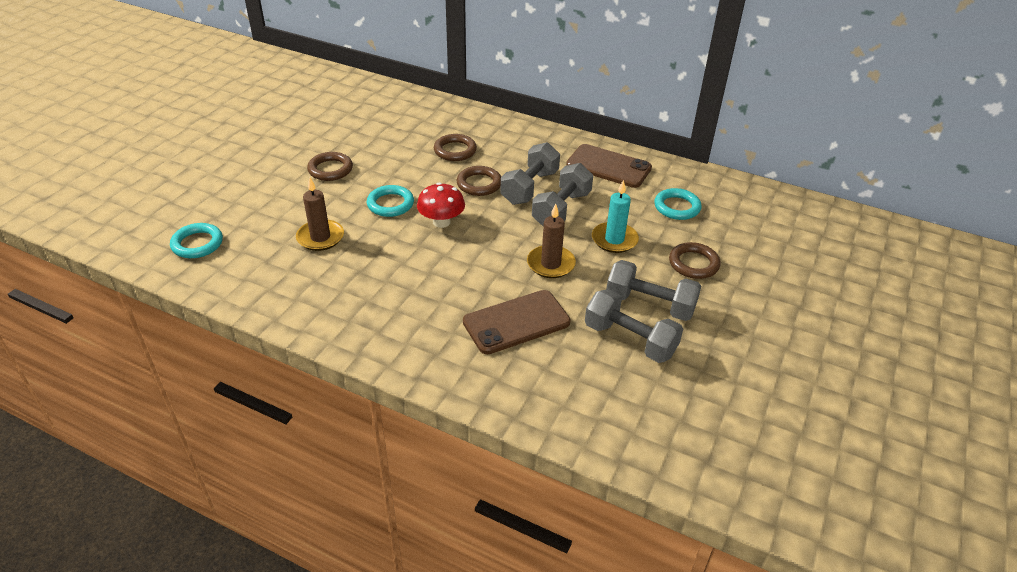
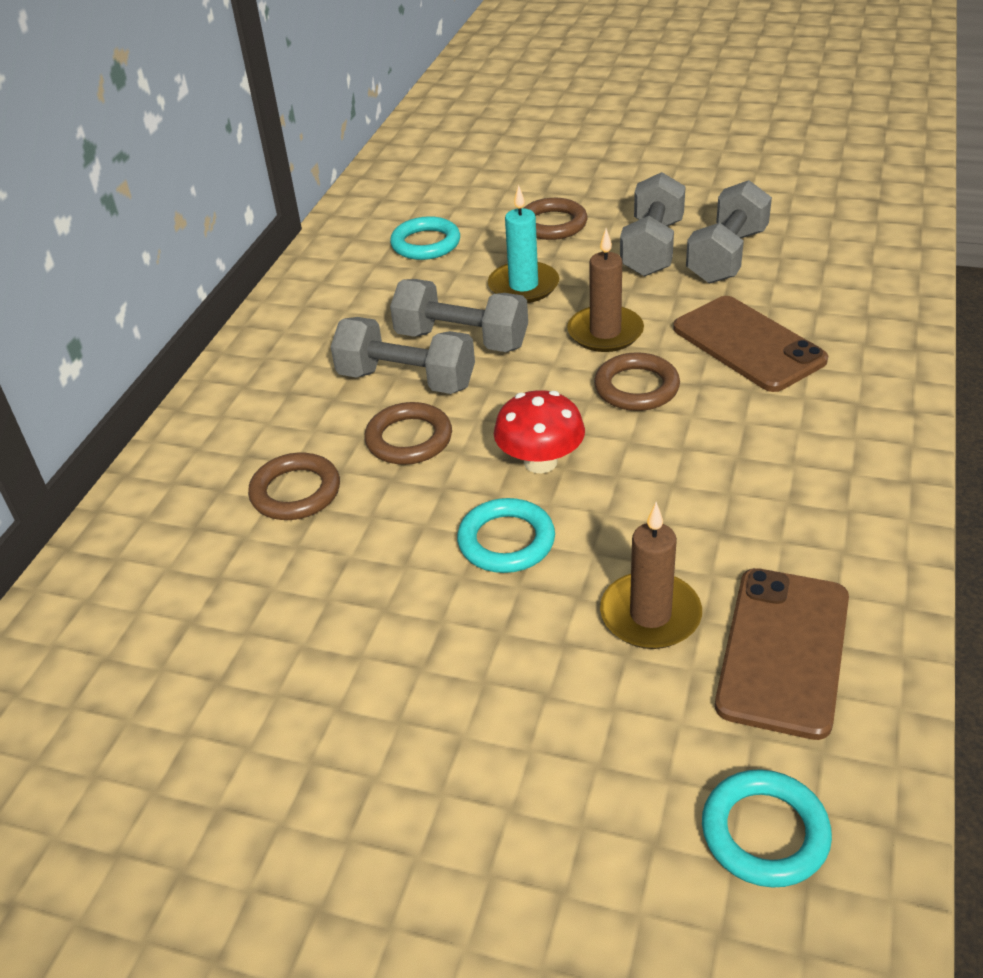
camera: 95 degrees left, 0 degrees up
(330, 169) = (401, 675): brown ring -> brown ring (636, 387)
(608, 166) = (326, 309): brown phone -> brown phone (783, 651)

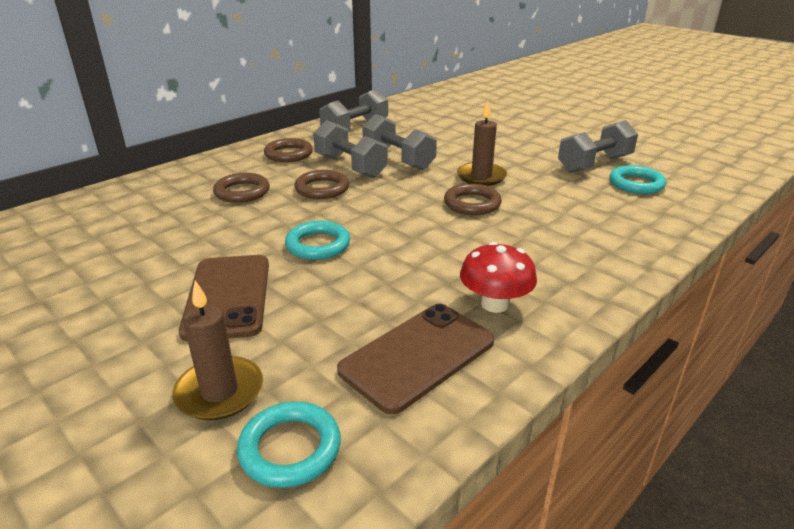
camera: 25 degrees right, 10 degrees down
(426, 243) = (425, 120): turquoise ring -> turquoise ring (636, 184)
(523, 286) = (457, 147): turquoise candle -> none
(540, 462) = (378, 218): red mushroom -> red mushroom (495, 304)
(552, 224) = (503, 128): brown ring -> brown ring (288, 154)
(650, 615) = (356, 306): brown candle -> brown candle (219, 392)
(652, 248) = (551, 150): grey dumbbell -> grey dumbbell (355, 129)
(748, 344) = (564, 204): brown phone -> brown phone (228, 296)

